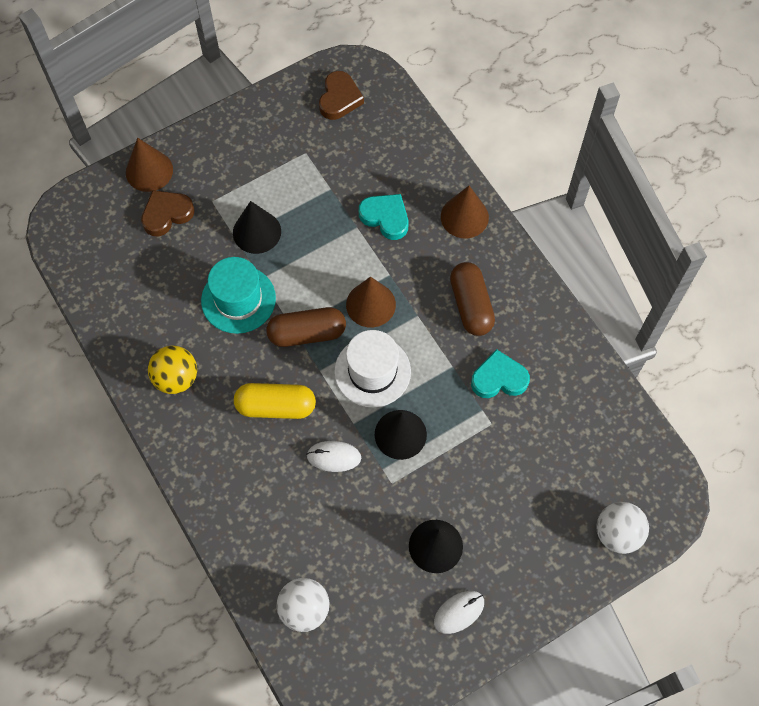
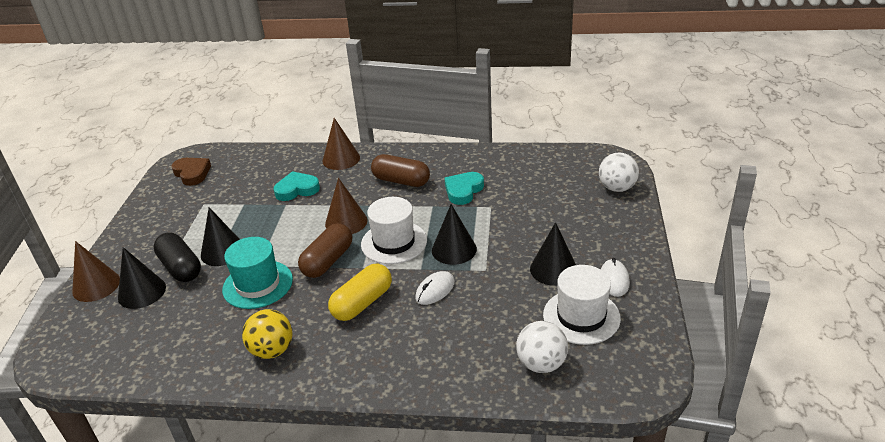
camera: 50 degrees left, 30 degrees down
(167, 214) = (142, 292): brown heart -> black cone
(214, 216) = (180, 267): none -> black capsule
(386, 609) = (581, 316): none -> white hat

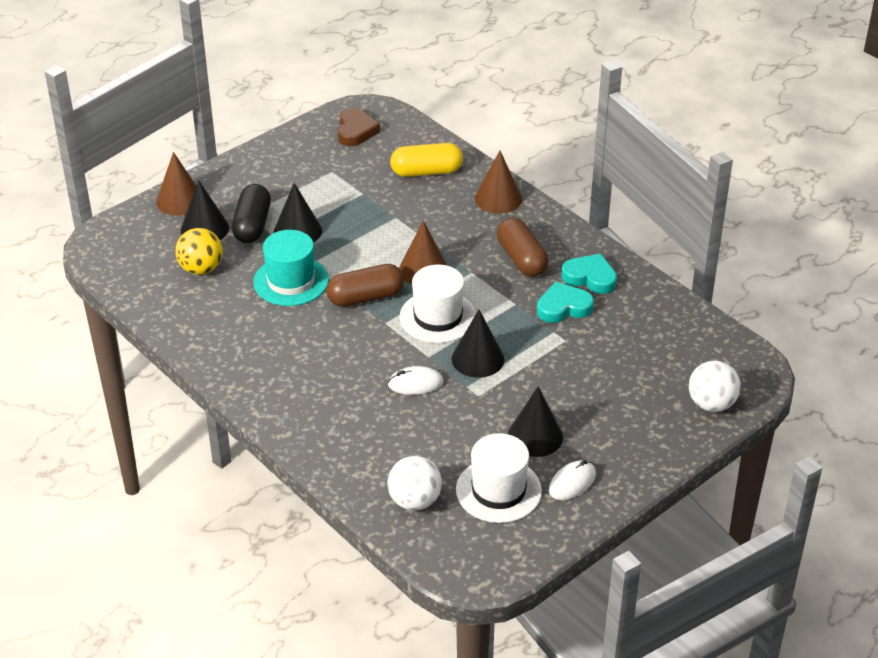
camera: 40 degrees right, 5 degrees up
(272, 350) = (241, 345): yellow ball -> yellow ball (201, 269)
(297, 189) = (422, 207): turquoise heart -> turquoise heart (590, 277)
(362, 303) = (347, 354): yellow capsule -> yellow capsule (426, 172)

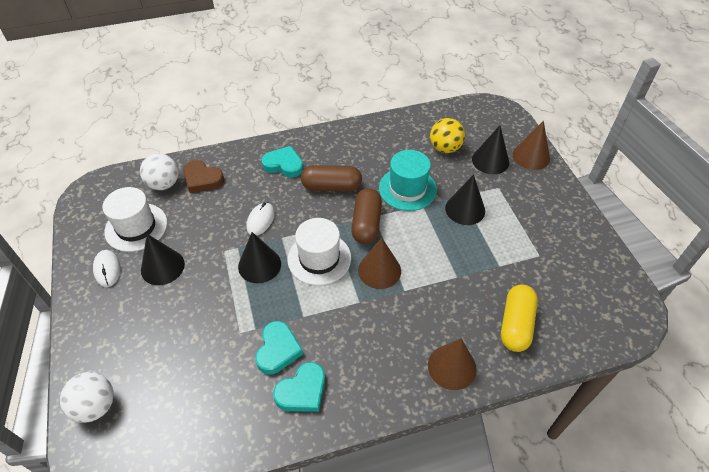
camera: 115 degrees right, 10 degrees up
(252, 225) = (484, 186): black capsule -> none
(311, 399) = (284, 165): none -> turquoise heart
(356, 131) = (599, 293): brown heart -> brown heart (202, 179)
(522, 259) = (356, 347): brown capsule -> brown capsule (331, 187)

